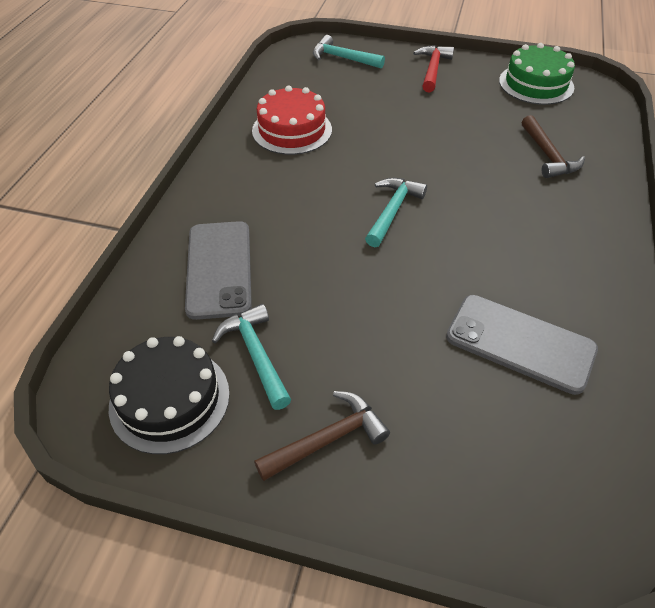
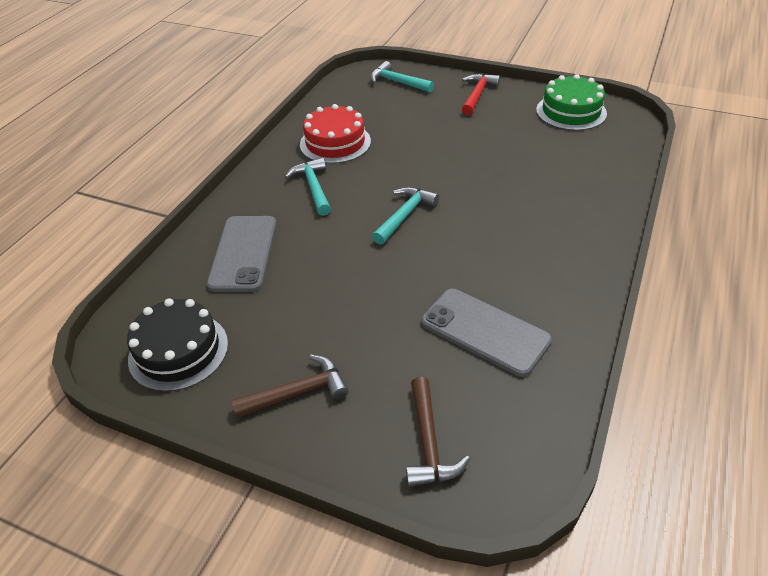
camera: 10 degrees right, 5 degrees down
(256, 354) = (256, 322): turquoise hammer -> turquoise hammer (313, 187)
(548, 155) = (561, 175): brown hammer -> brown hammer (428, 442)

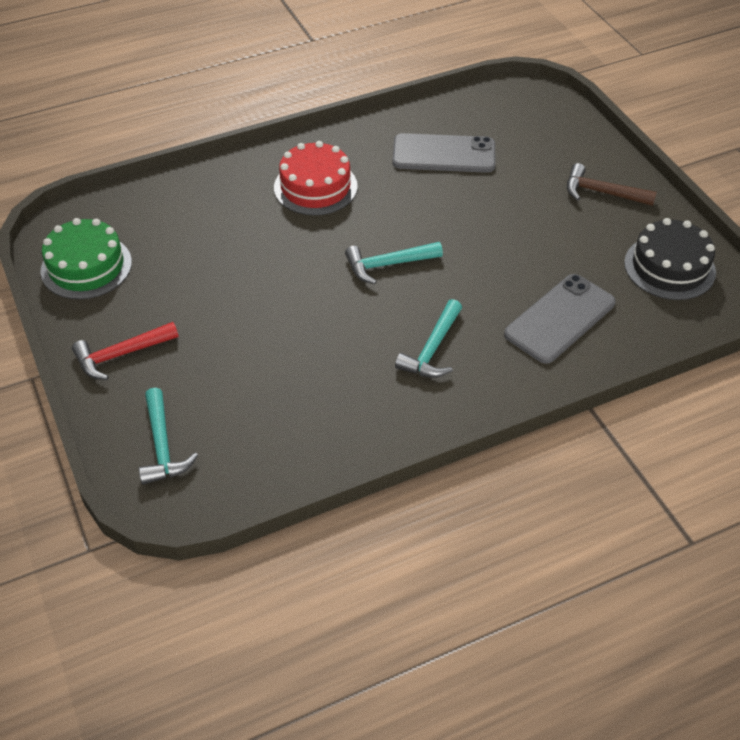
camera: 140 degrees left, 5 degrees up
(335, 143) = (348, 395): red cake -> red cake (315, 187)
(428, 442) = (547, 128): brown hammer -> none
(485, 331) = (444, 154): grey phone -> grey phone turned 75 degrees counterclockwise

